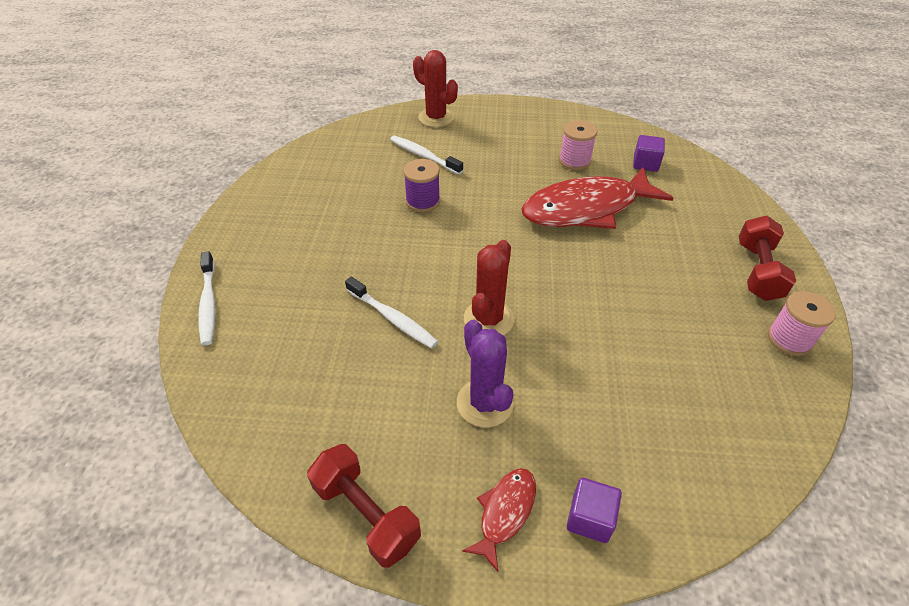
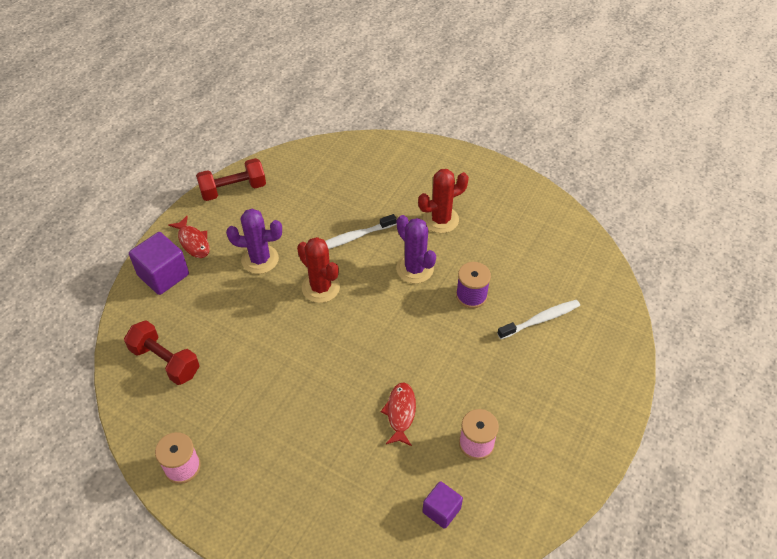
camera: 115 degrees right, 5 degrees up
(208, 303) = (422, 153): white toothbrush -> none
(412, 250) = (415, 269): none -> purple cactus
(436, 118) = (607, 354): red cactus -> red cactus (441, 220)
(586, 208) = (400, 413): red fish -> red fish, size x0.45
(590, 518) = (163, 275): purple cube -> purple cube, size x1.62
(757, 271) = (252, 500): red dumbbell -> red dumbbell (165, 361)

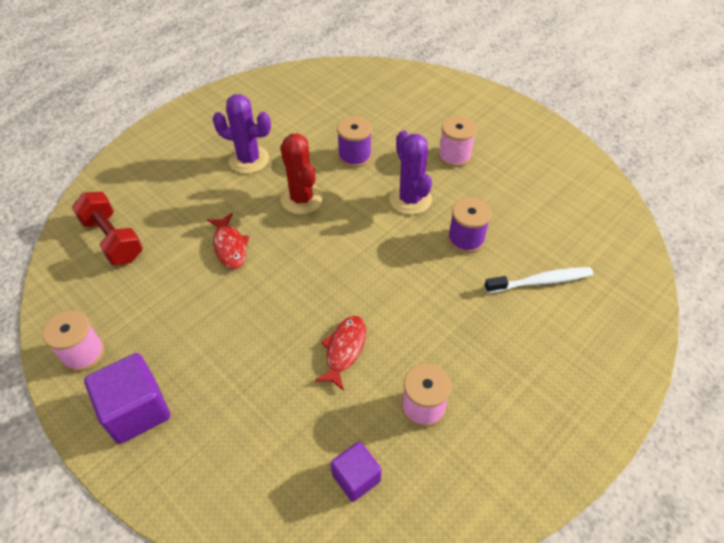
camera: 15 degrees right, 0 degrees up
(163, 275) = (147, 156): purple cube -> purple cube (136, 410)
(193, 242) = (189, 131): red fish -> red fish (230, 246)
(233, 189) = (248, 91): red dumbbell -> none
(354, 237) = (354, 156): white toothbrush -> purple spool
(441, 220) = (454, 156): red cactus -> pink spool

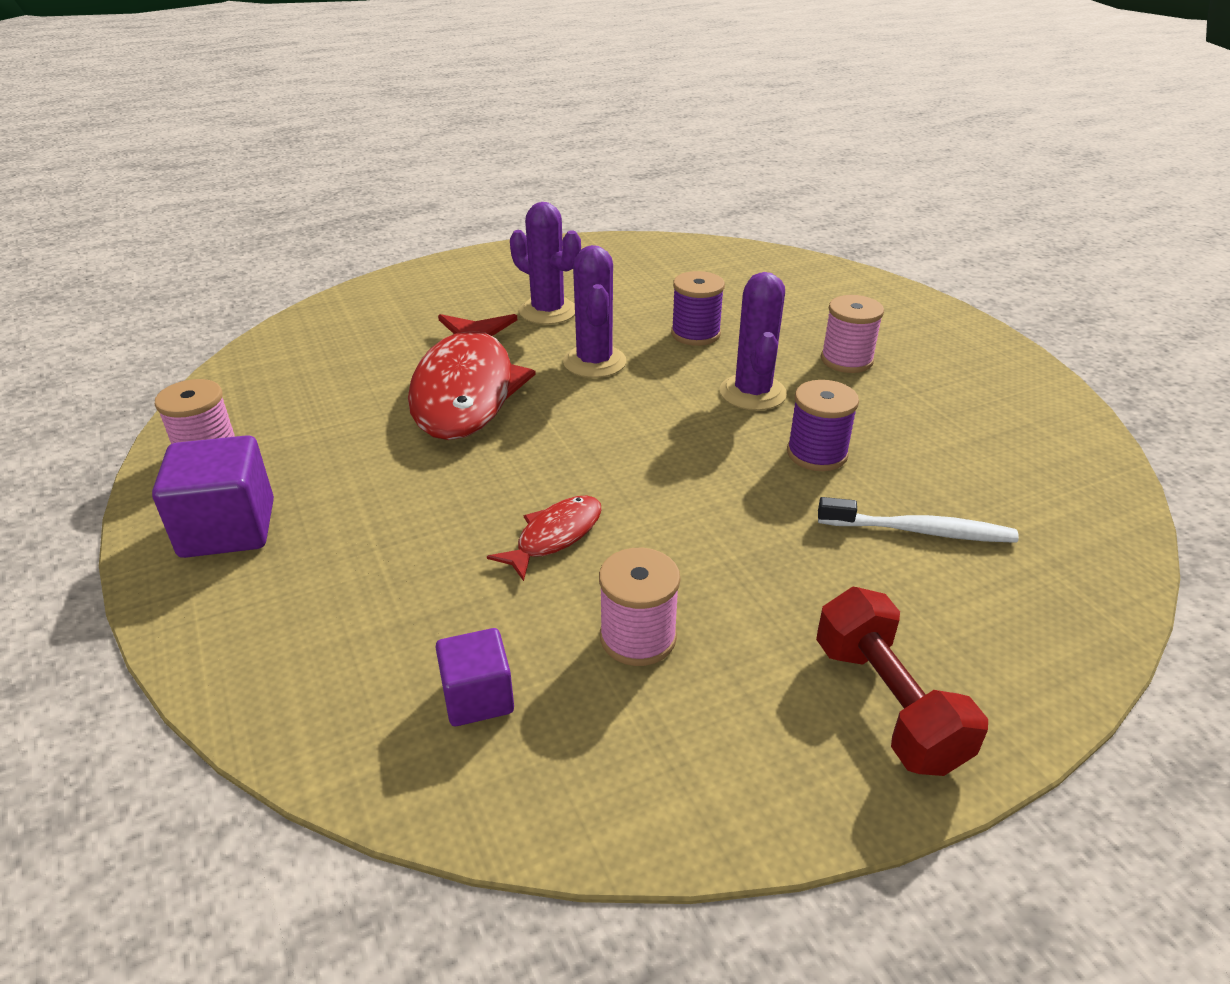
camera: 20 degrees right, 15 degrees down
(113, 239) = (325, 353): red dumbbell -> red dumbbell (887, 704)
(230, 246) = (466, 389): red fish -> red fish, size x2.21
(301, 199) = (594, 362): red cactus -> purple cactus

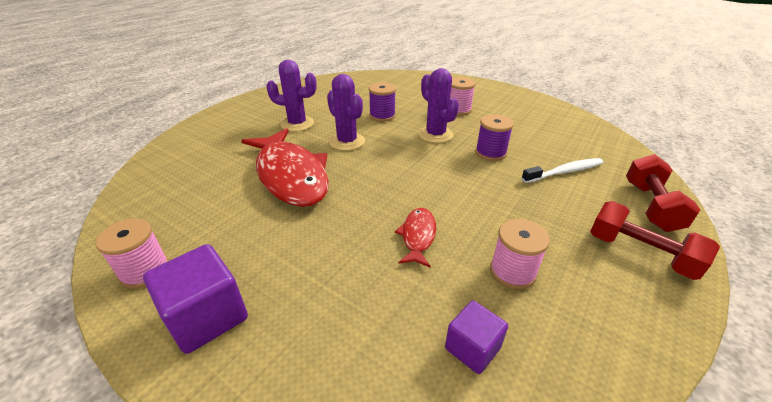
camera: 30 degrees left, 0 degrees up
(1018, 647) = (650, 206): none -> red dumbbell

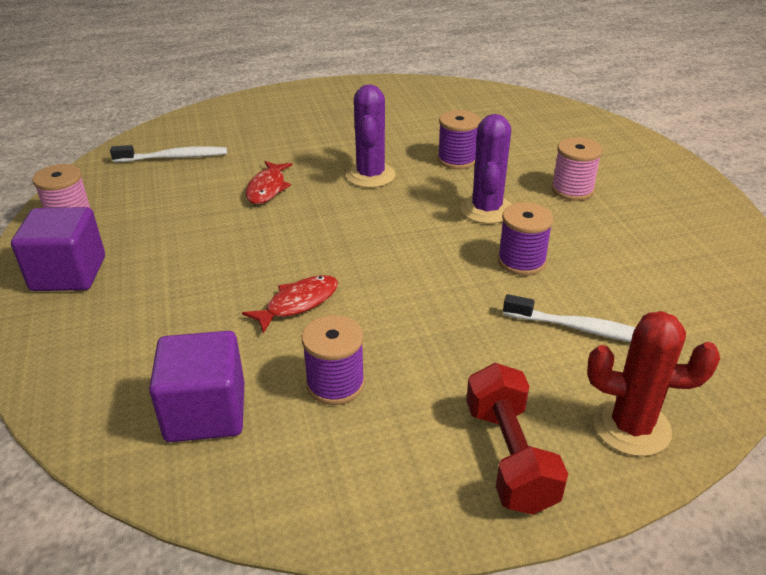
camera: 40 degrees right, 0 degrees up
(184, 184) = (174, 157): none -> white toothbrush
(290, 175) = (267, 188): red fish -> red fish, size x0.45
(297, 124) = (347, 134): purple cactus -> none
(472, 348) = (205, 412): purple cube -> purple cube, size x1.62
(512, 272) = (335, 384): pink spool -> purple spool
(650, 206) = (631, 427): red dumbbell -> red cactus

